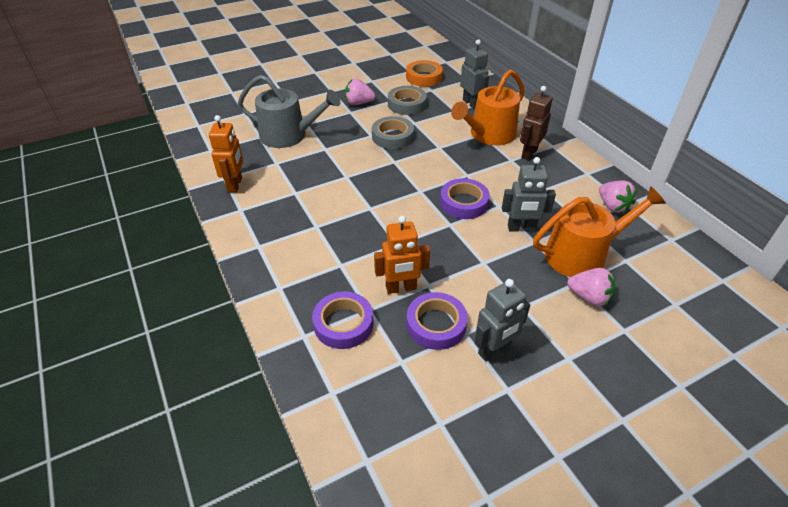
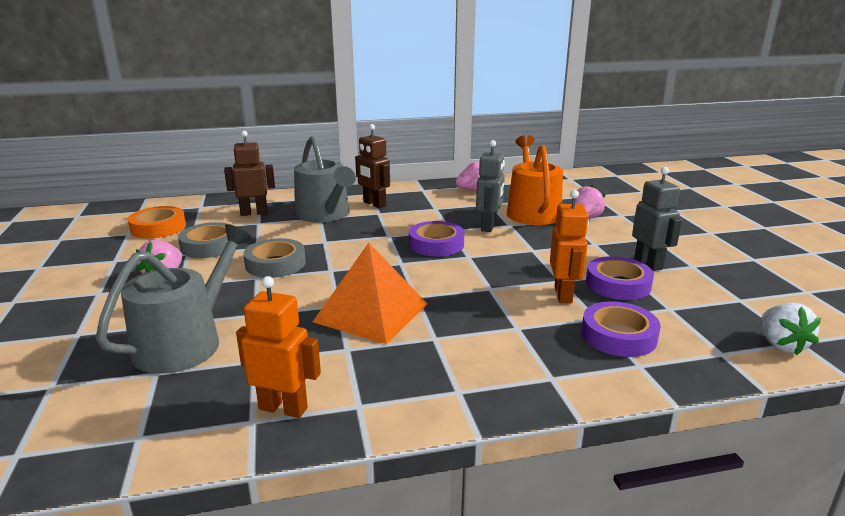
camera: 75 degrees left, 20 degrees down
(340, 192) = (371, 312): none -> orange pyramid
(357, 443) = (781, 345): none -> white strawberry
(471, 103) = (254, 213): grey robot -> brown robot
(489, 135) = (325, 215): orange watering can -> grey watering can

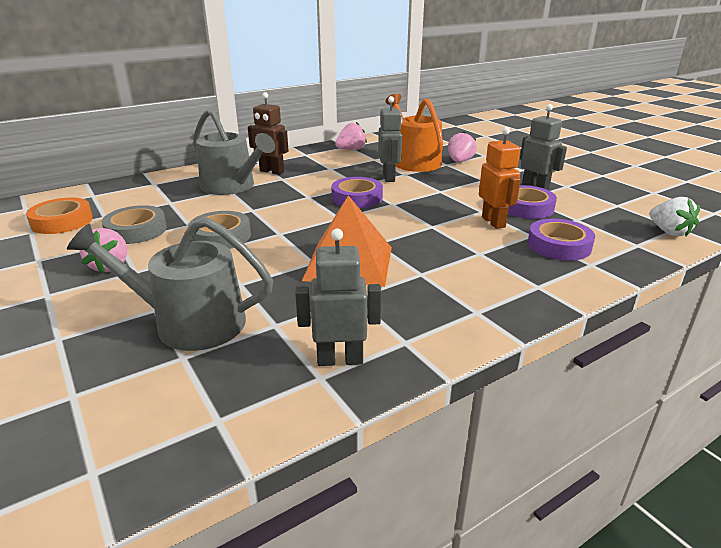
camera: 20 degrees left, 5 degrees up
(185, 342) = (190, 322): grey watering can -> grey watering can turned 90 degrees counterclockwise
(254, 213) = (157, 194): brown robot -> none
(283, 408) = (340, 359): orange robot -> grey robot

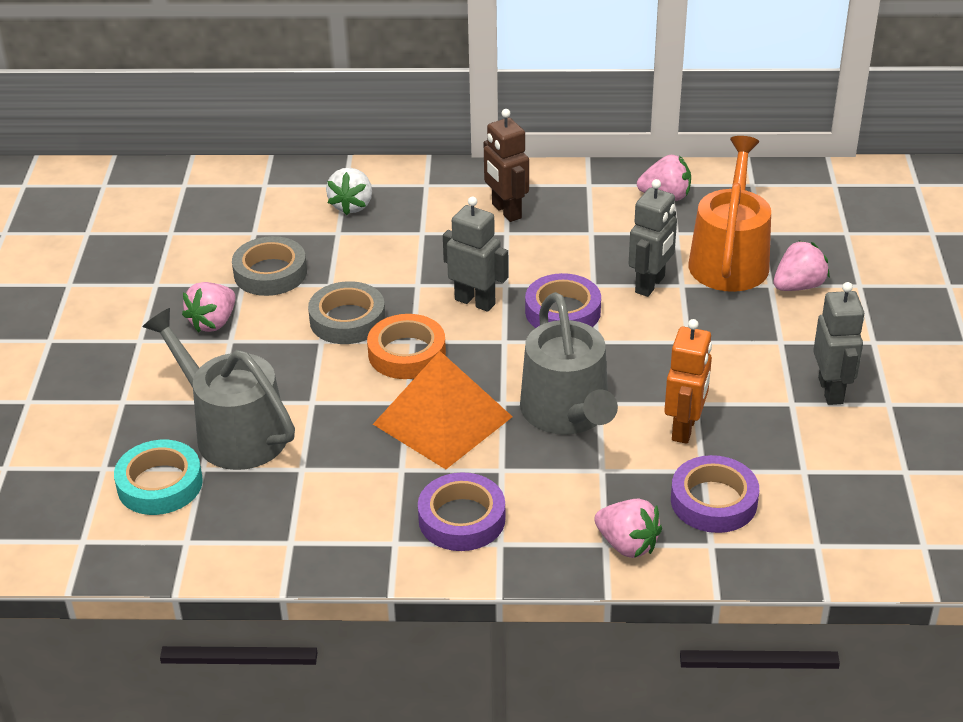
camera: 35 degrees right, 10 degrees up
(62, 221) = (208, 225): orange tape -> orange tape (407, 353)
(148, 385) = (160, 484): none -> turquoise tape
(232, 186) = (431, 227): grey watering can -> grey watering can (568, 413)
(340, 359) = (322, 533): grey robot -> grey robot (475, 301)
(526, 207) = (765, 421): purple tape -> purple tape (462, 519)
(550, 282) = (627, 544): none -> pink strawberry
(669, 232) = (897, 546): white strawberry -> white strawberry (352, 205)

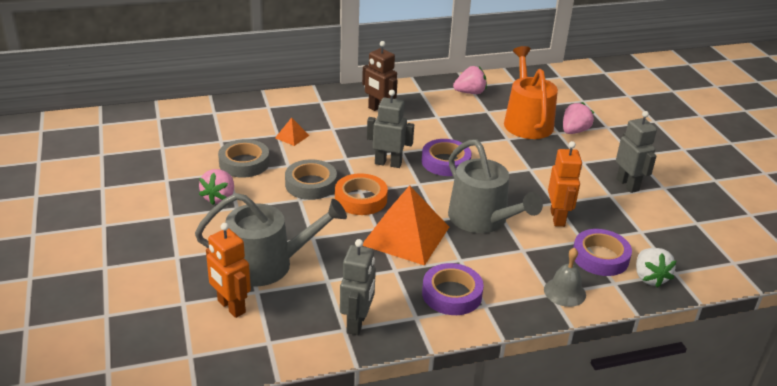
camera: 20 degrees left, 5 degrees down
(160, 484) = (231, 307): turquoise tape -> orange robot
(233, 432) = (267, 264): grey watering can -> grey watering can turned 150 degrees clockwise
(352, 205) = (279, 118): white strawberry -> white strawberry (649, 277)
(356, 239) = (292, 136): none -> orange pyramid
(627, 544) = (564, 292): pink strawberry -> grey bell
(650, 285) = (489, 141): grey robot -> grey robot (357, 323)

